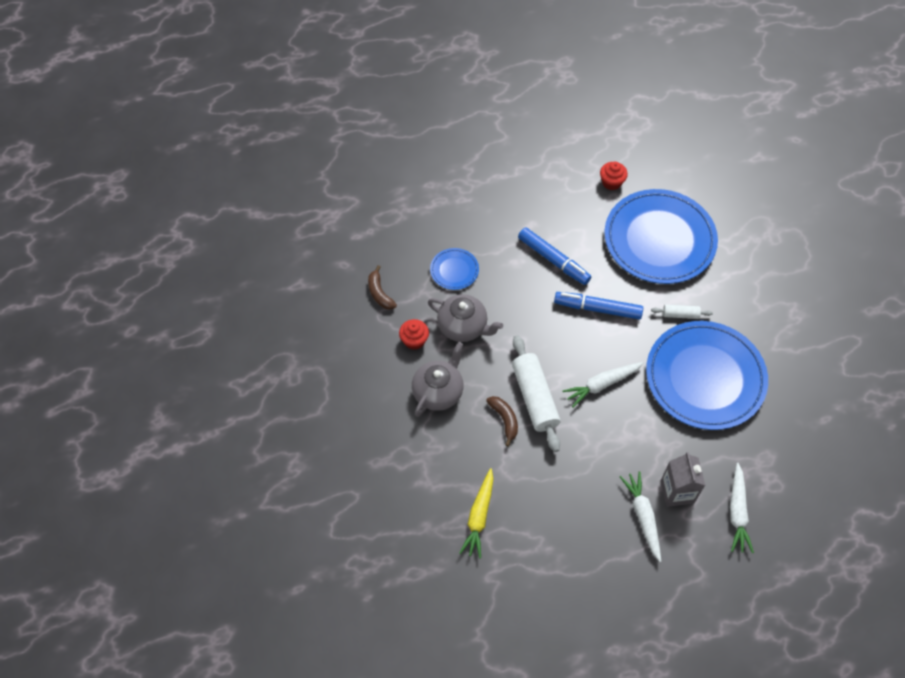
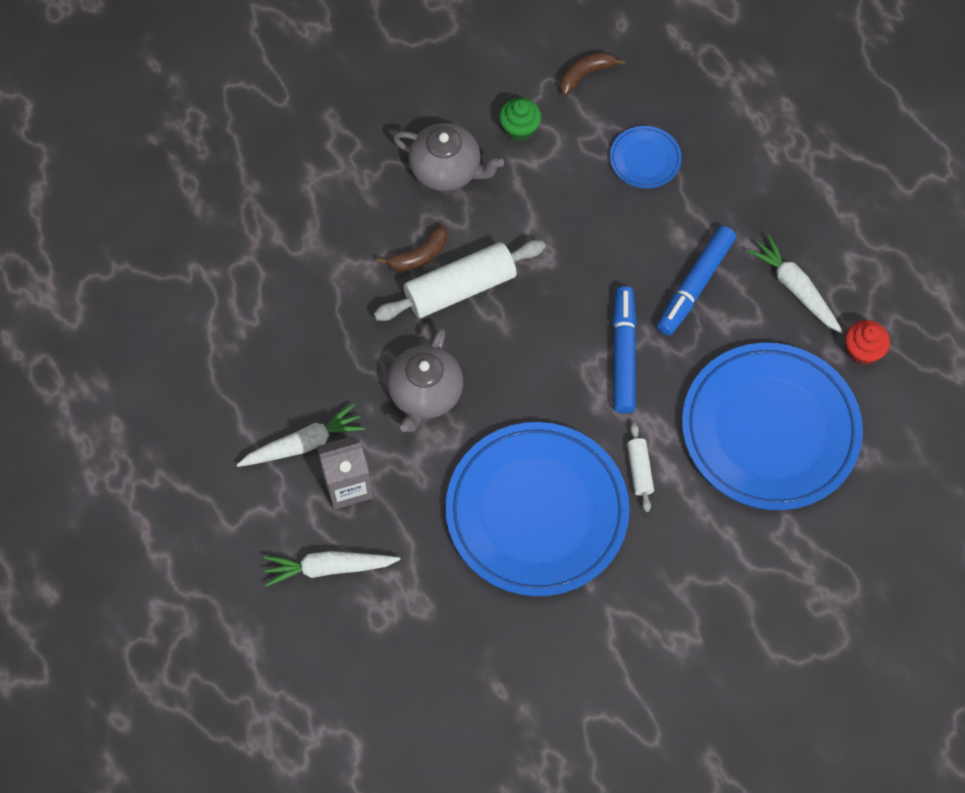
camera: 80 degrees right, 5 degrees up
(414, 340) = (519, 129): red cupcake -> green cupcake
(463, 326) = (554, 184): grey teapot -> grey teapot (425, 394)
(479, 517) = (274, 245): yellow carrot -> none
(601, 385) = (497, 372): white carrot -> white carrot (795, 288)

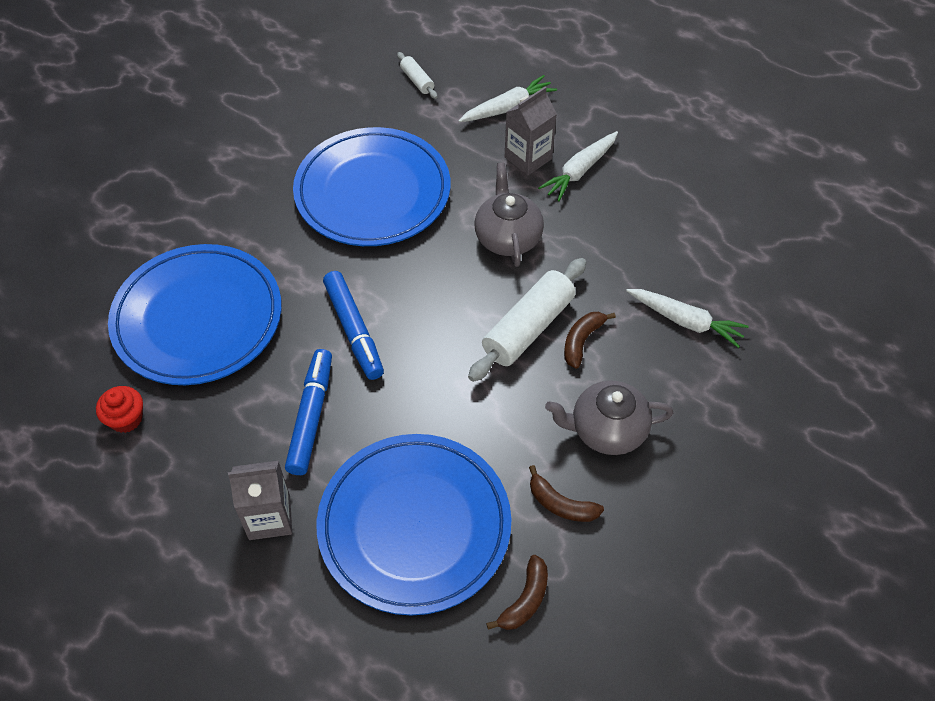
camera: 155 degrees right, 10 degrees down
(519, 129) = (561, 504): green cupcake -> brown banana
(639, 470) = (302, 248): white rolling pin -> white rolling pin (417, 81)
(645, 159) = (414, 526): blue plate -> blue plate, size x2.33
(760, 212) = (269, 517): none -> grey carton
(795, 288) = (210, 452): white carrot -> white carrot (686, 321)

